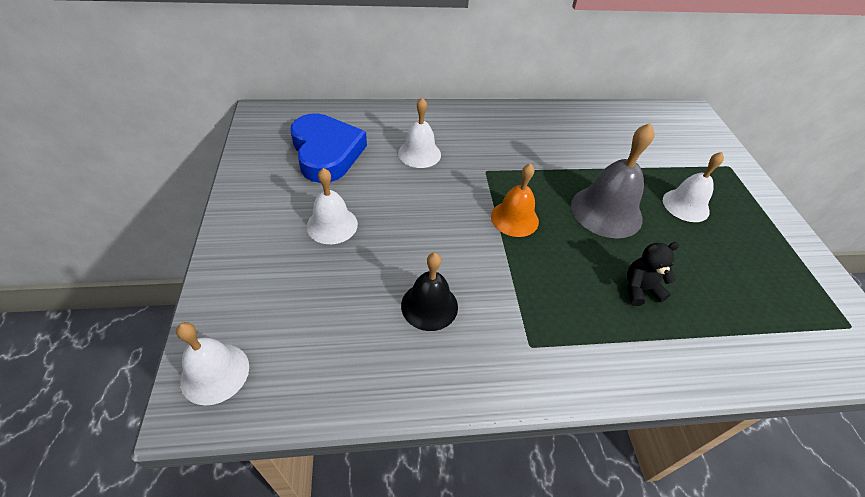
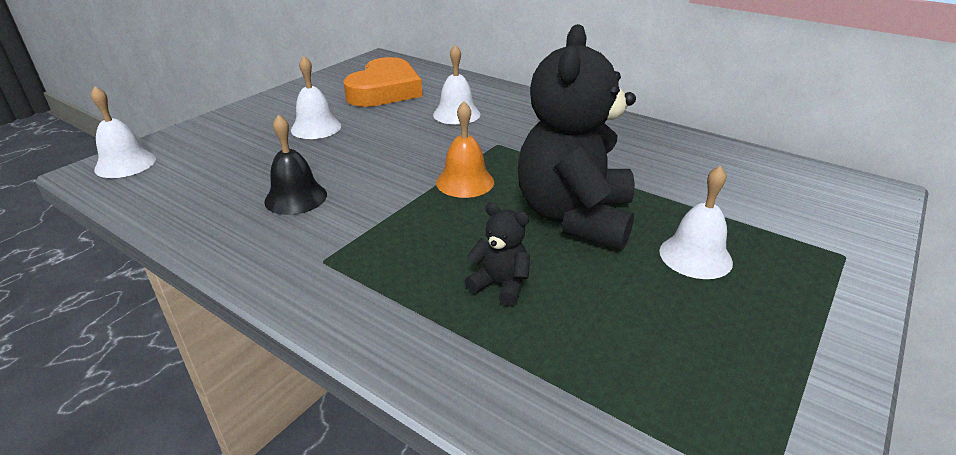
camera: 45 degrees right, 15 degrees down
(326, 153) = (385, 90): blue heart -> orange heart
(606, 211) = (574, 217): grey bell -> black teddy bear

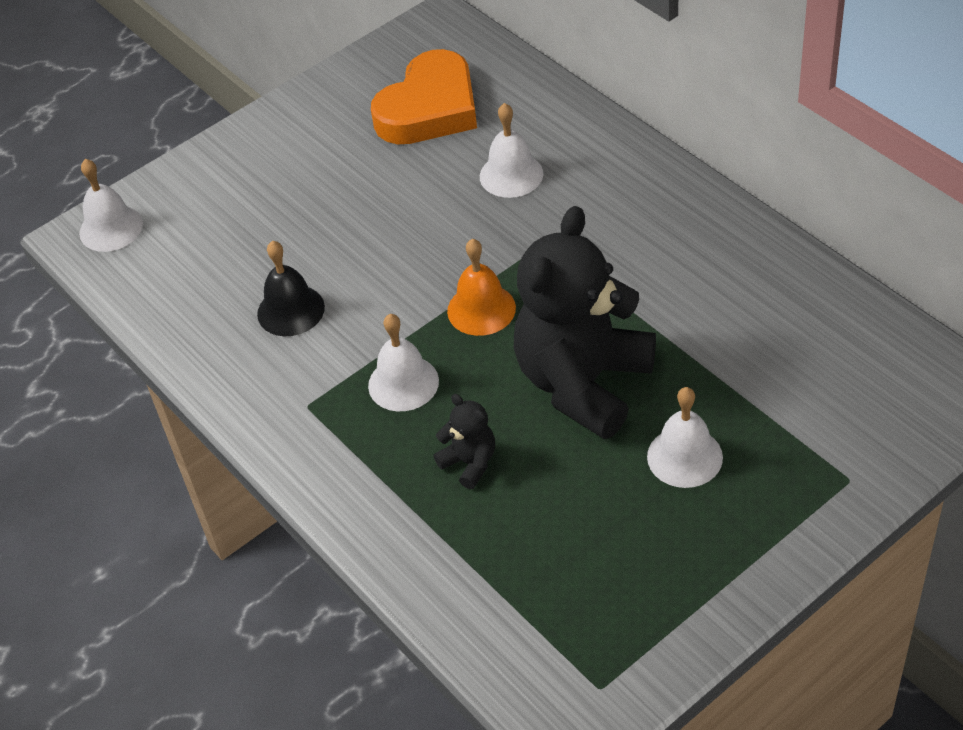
camera: 20 degrees right, 15 degrees up
(316, 128) = (328, 184): white bell -> white bell (403, 383)

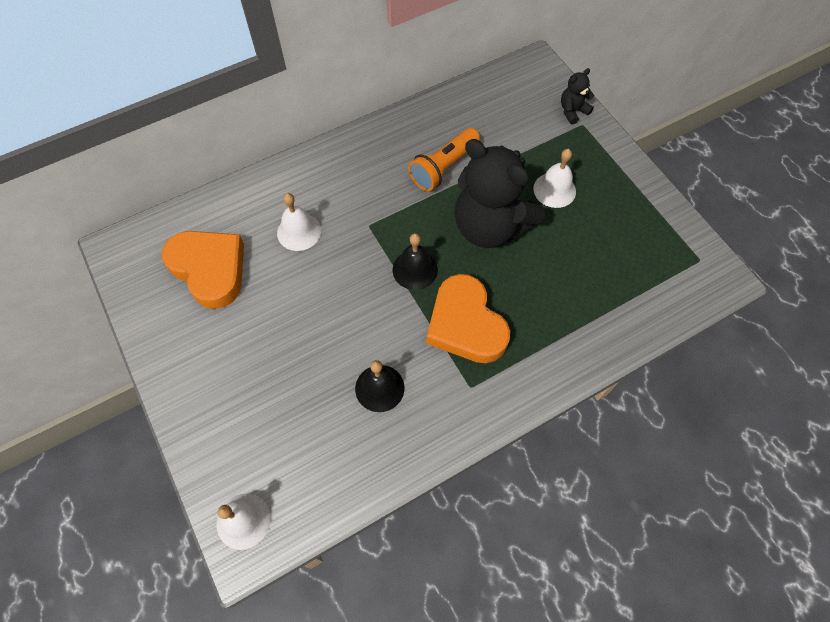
camera: 85 degrees left, 15 degrees up
(403, 383) = (465, 324): white bell -> orange heart
(470, 463) = (538, 296): black teddy bear -> black teddy bear (572, 111)
(481, 309) = (415, 269): orange bell -> black bell
(680, 306) = (443, 167): none -> orange flashlight

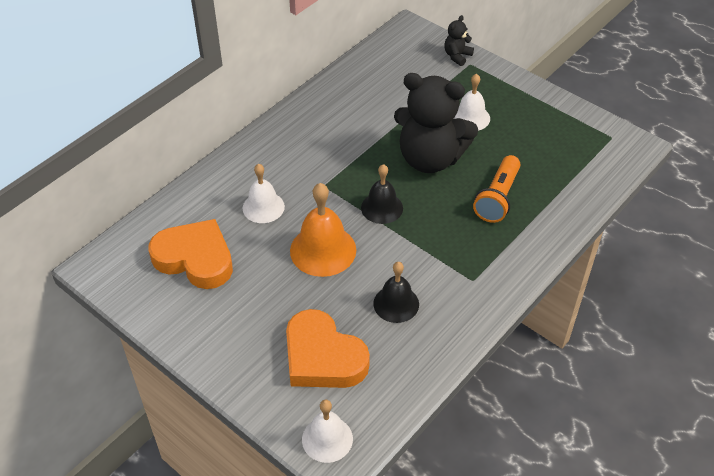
camera: 20 degrees left, 15 degrees down
(334, 300) = (323, 250): none -> orange bell
(443, 167) = (368, 125): orange flashlight -> orange flashlight (497, 198)
(465, 324) = (446, 236): orange heart -> orange heart (323, 357)

